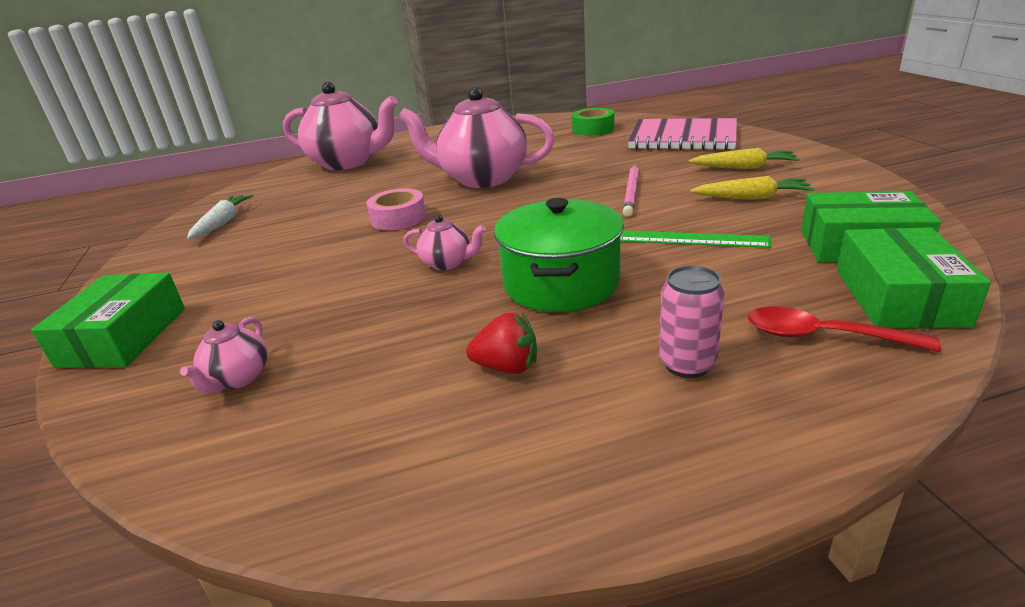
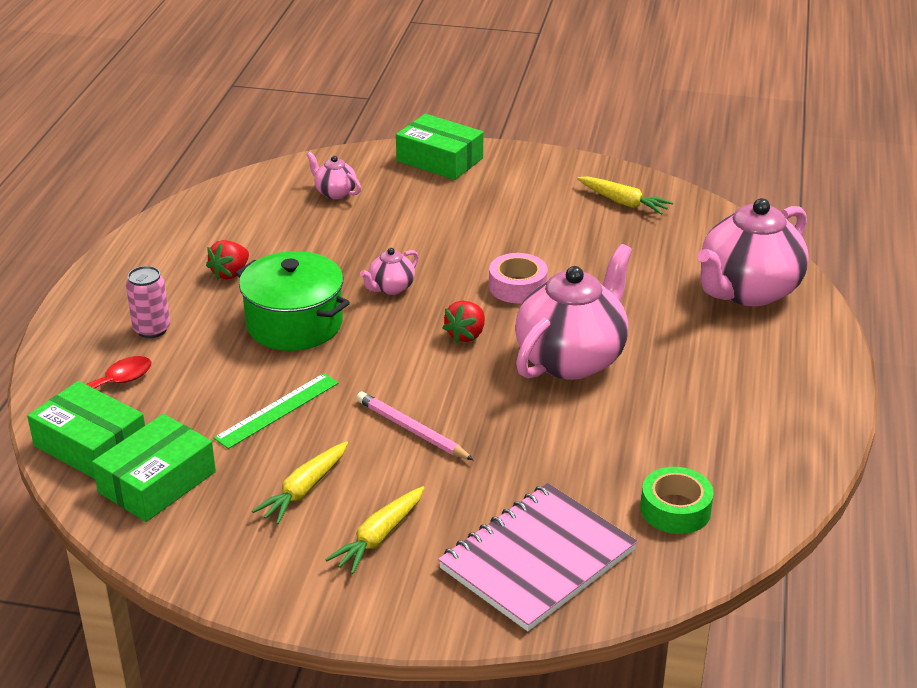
camera: 115 degrees right, 5 degrees up
(222, 223) = (623, 202): white carrot -> yellow carrot
(490, 213) = (466, 335): none -> red strawberry

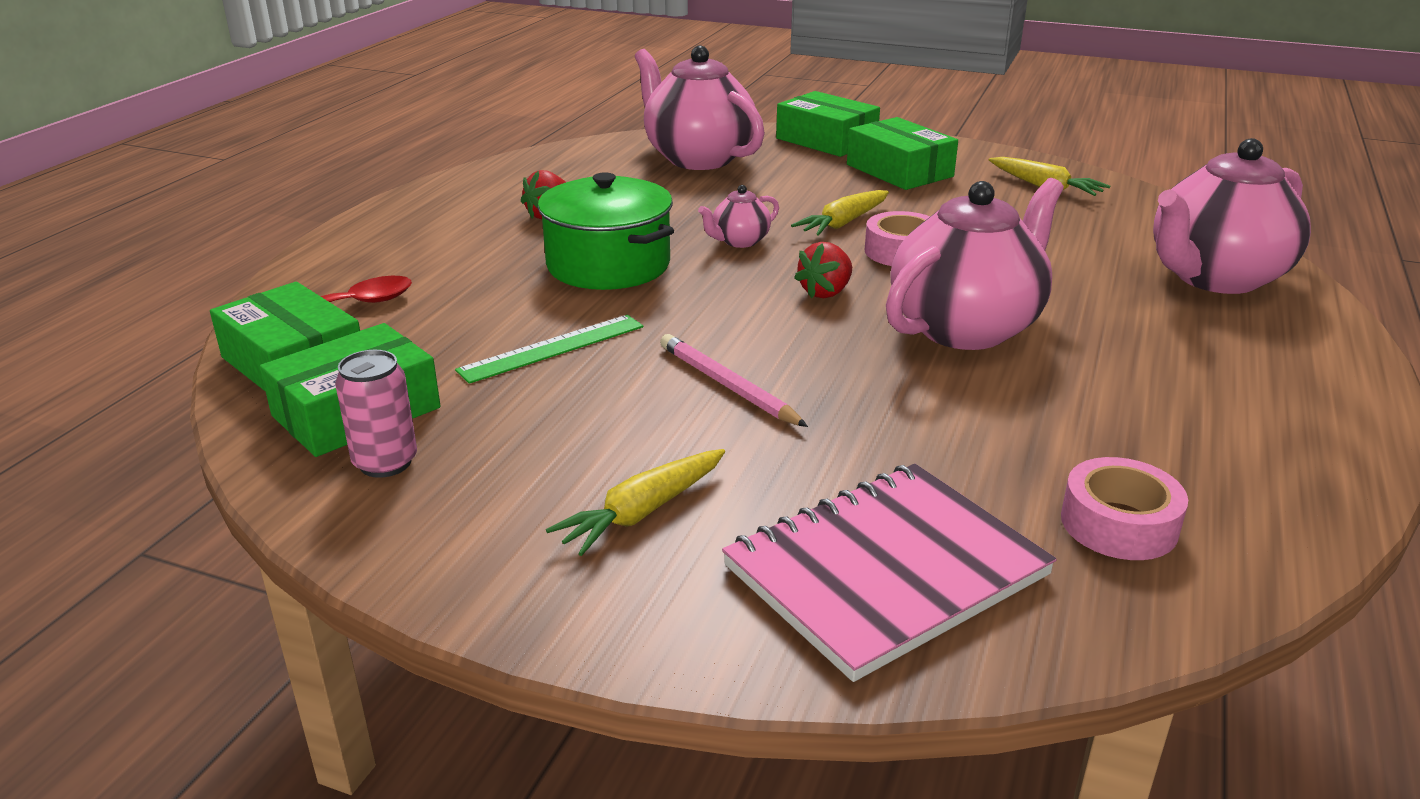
camera: 10 degrees right, 5 degrees down
(152, 329) = (432, 257): pink can -> pink can (385, 463)
(304, 490) = (553, 441): yellow carrot -> yellow carrot (843, 223)
(335, 193) = (698, 158): pink teapot -> pink teapot, size x2.25
(505, 193) = (899, 171): none -> green box
(675, 509) = (1119, 524): green tape -> pink tape

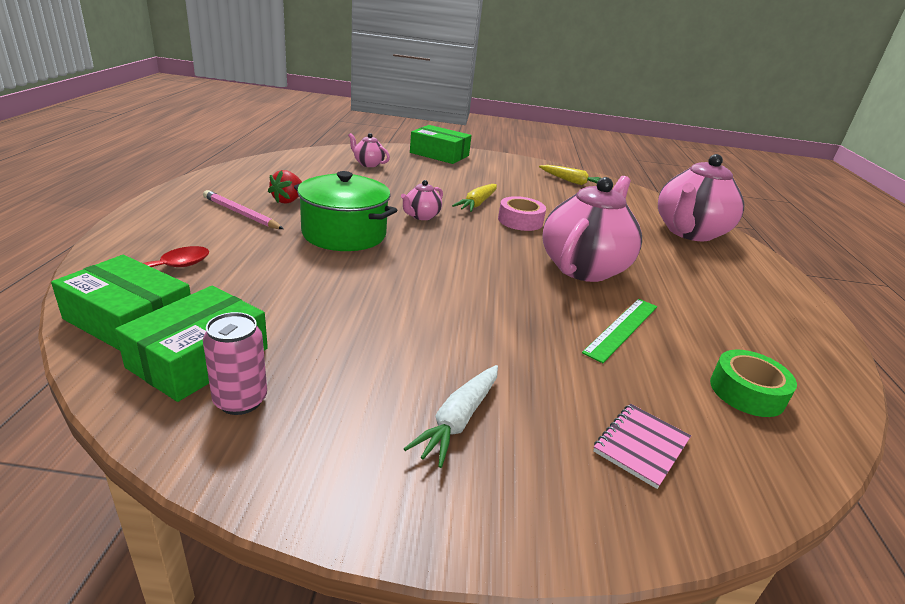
camera: 20 degrees left, 0 degrees up
(552, 348) = (332, 295): green ruler -> green ruler (622, 328)
(642, 512) = (458, 420): yellow carrot -> white carrot
(698, 158) = (368, 164): pink teapot -> pink teapot, size x0.44
(727, 385) = (465, 315): pink pencil -> pink pencil (241, 213)
(825, 292) = (491, 248): red strawberry -> none
(885, 571) = (641, 446): pink notebook -> pink notebook, size x0.48
(899, 171) = (490, 172): green box -> none
(1119, 524) = (747, 392): pink tape -> green tape

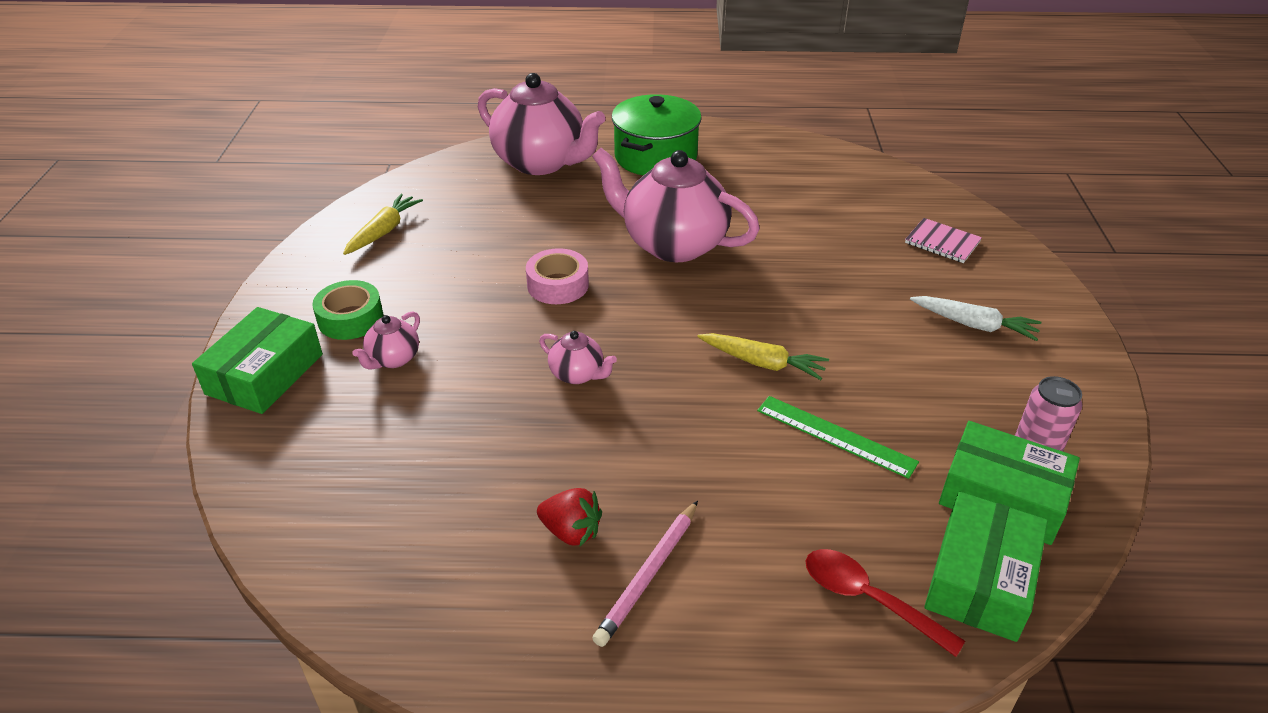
camera: 90 degrees left, 10 degrees up
(344, 234) = (671, 442): green pot -> green pot (655, 157)
(368, 164) = (347, 462): pink teapot -> pink teapot (393, 359)
(477, 204) = (509, 323): yellow carrot -> yellow carrot (762, 363)
(622, 328) = (788, 233): green ruler -> green ruler (835, 436)
(747, 392) = (847, 187): green tape -> green tape (350, 319)

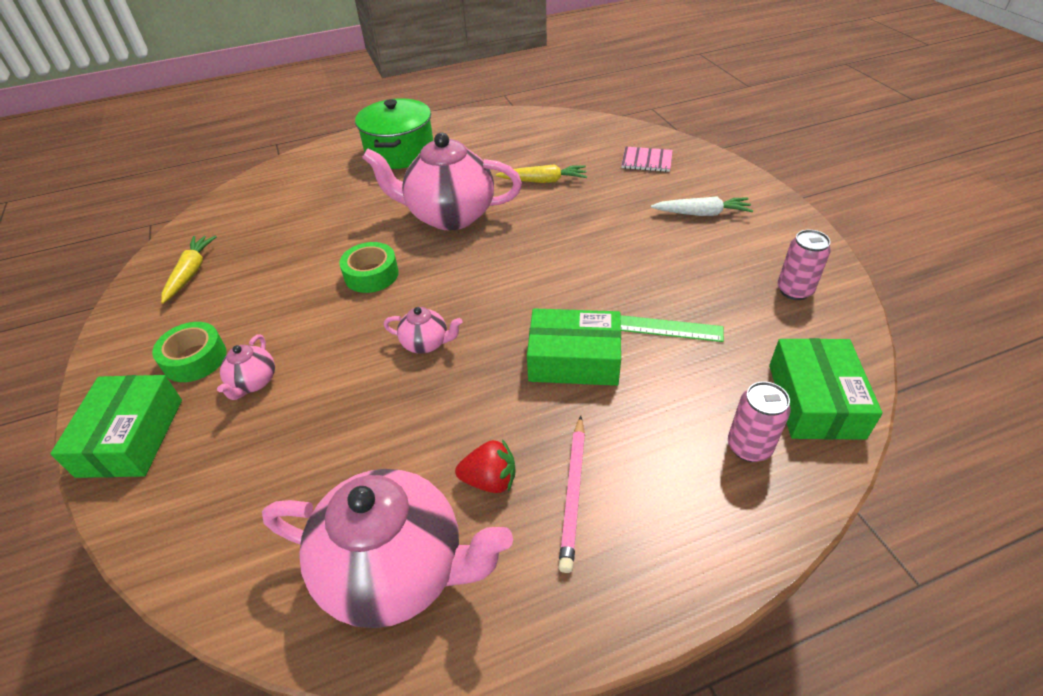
camera: 20 degrees left, 5 degrees up
(541, 162) = (307, 179): pink teapot -> pink teapot (396, 570)
(558, 285) = (371, 274): pink tape -> green tape
(762, 363) = (568, 288): yellow carrot -> yellow carrot (543, 181)
(868, 599) = (749, 447): red spoon -> pink can
(1002, 496) = (793, 333): green box -> green box (574, 359)

